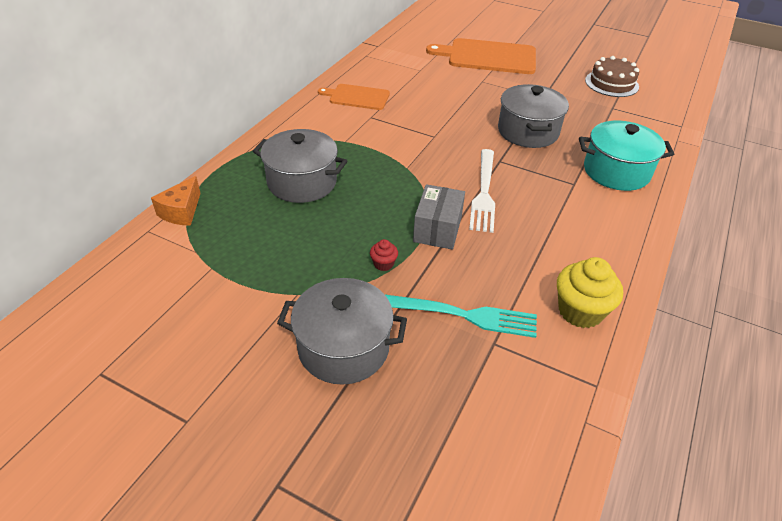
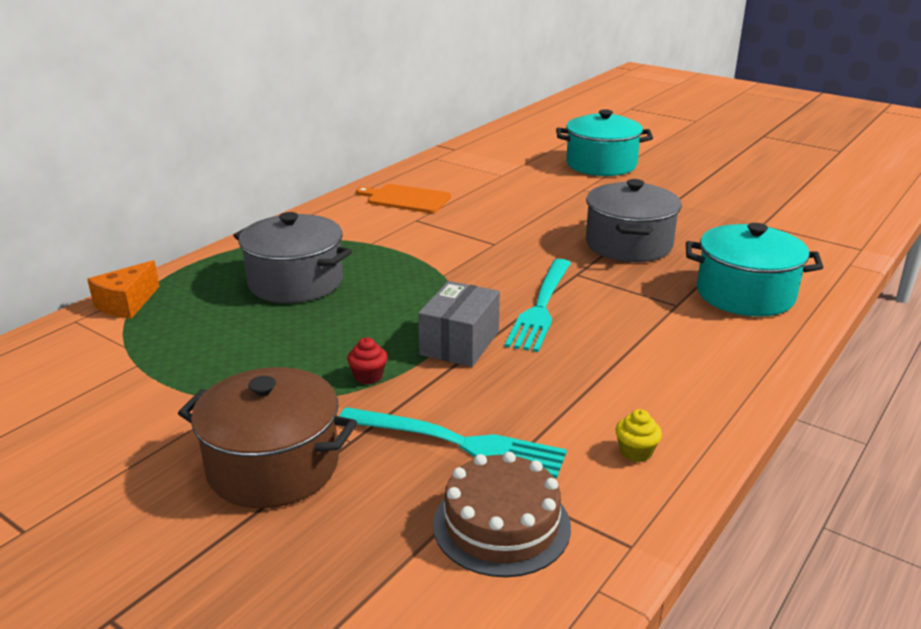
camera: 10 degrees right, 15 degrees down
(343, 347) = (273, 466): grey pot -> brown pot
(484, 193) = (541, 308): white fork -> turquoise fork
(488, 57) = (601, 165): orange cutting board -> turquoise pot
(580, 311) = (636, 452): yellow cupcake -> yellow cupcake, size x0.48
(611, 83) = (769, 198): brown cake -> brown cake (501, 525)

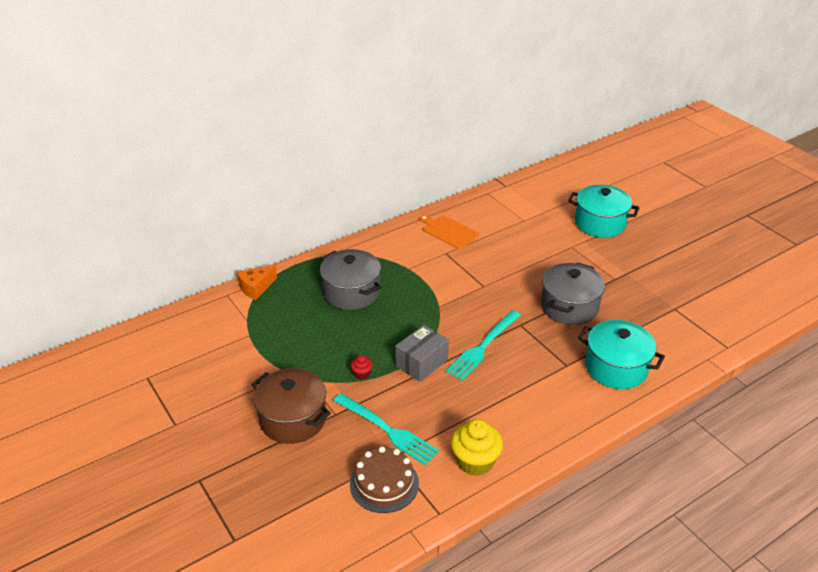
camera: 20 degrees right, 10 degrees up
(636, 452) = (475, 461): yellow cupcake -> yellow cupcake, size x2.08

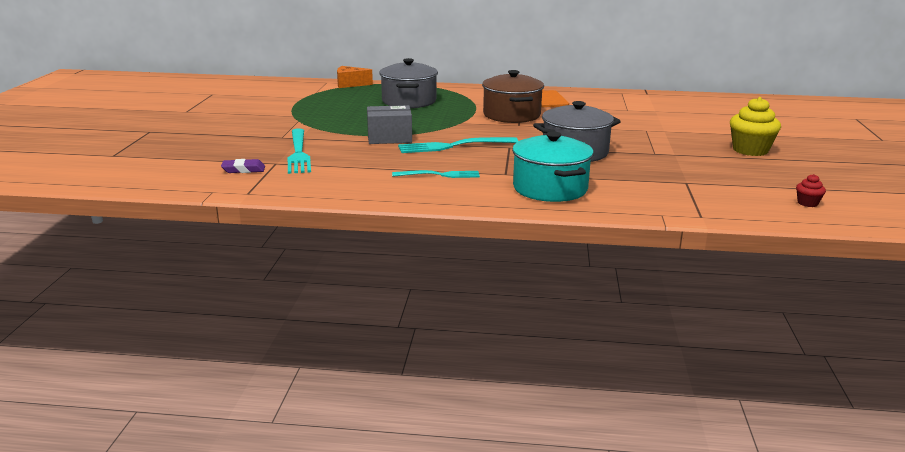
camera: 40 degrees right, 15 degrees down
(293, 419) = (252, 130): brown pot -> brown pot (511, 115)
(362, 374) = (337, 129): red cupcake -> red cupcake (807, 203)
(384, 484) = (243, 170): brown cake -> purple eraser
(475, 461) = (325, 184): yellow cupcake -> yellow cupcake (750, 150)
(530, 395) = (440, 175): none -> turquoise fork
(600, 223) = (703, 128): turquoise pot -> none

